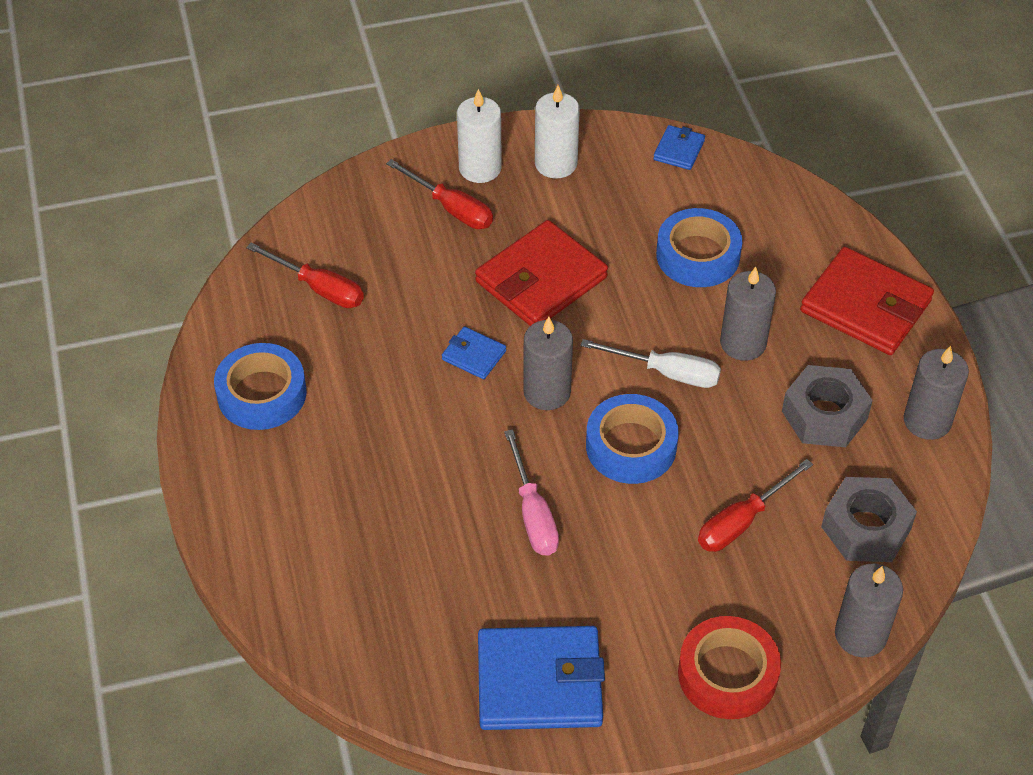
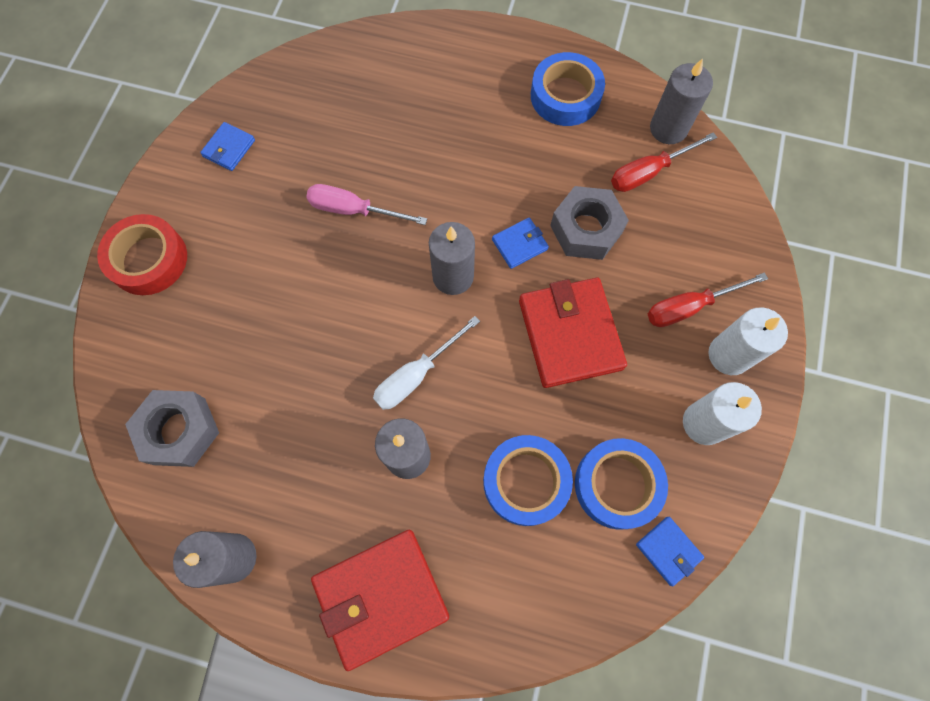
camera: 120 degrees right, 20 degrees up
(539, 682) = (229, 148): blue wallet -> blue wallet, size x0.48
(631, 446) = (366, 307): blue tape -> blue tape (617, 485)
(741, 521) = (250, 344): red screwdriver -> none
(824, 415) = (296, 473): grey nut -> grey nut (586, 229)
(860, 635) = (106, 364): grey candle -> grey candle (668, 128)

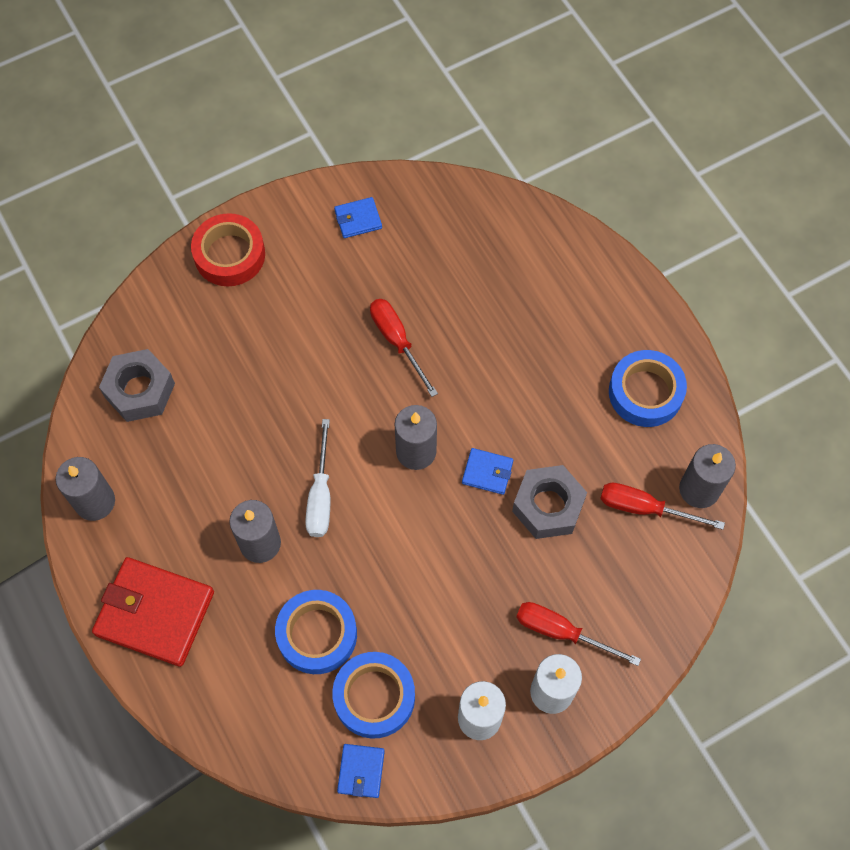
camera: 45 degrees right, 5 degrees down
(354, 210) = (397, 341): pink screwdriver -> red screwdriver
(416, 375) = (320, 495): white screwdriver -> white screwdriver turned 90 degrees counterclockwise
(570, 334) = (453, 568): red wallet -> none

